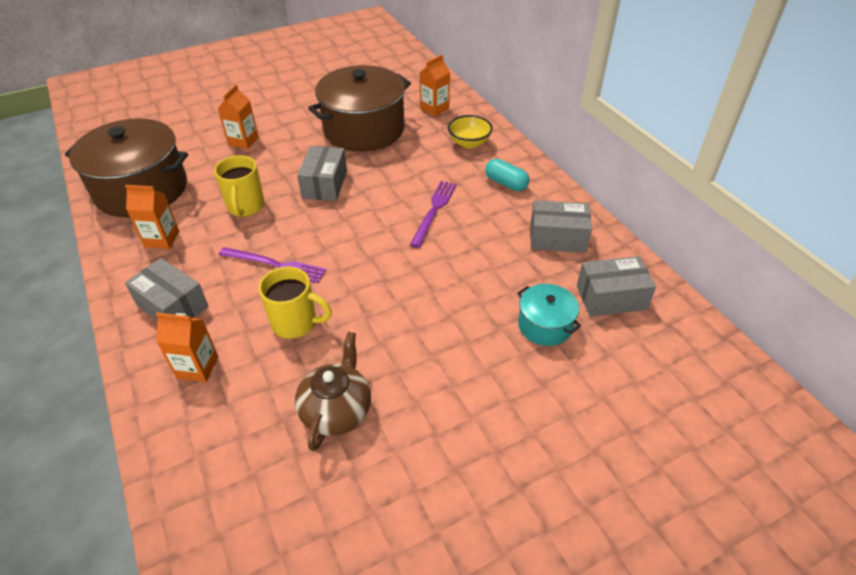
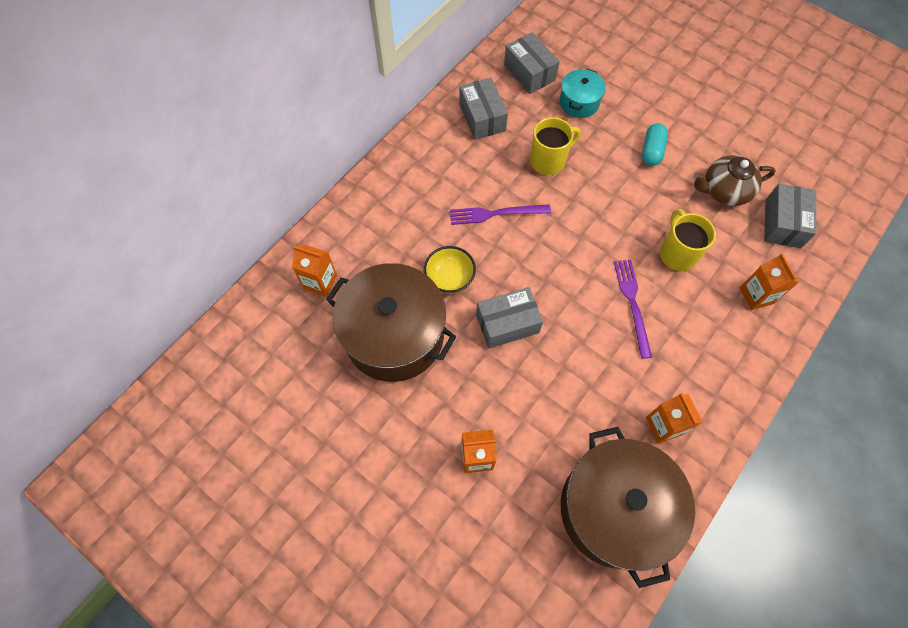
camera: 115 degrees left, 20 degrees up
(172, 306) = (722, 355): grey box -> grey box (782, 223)
(245, 207) = (579, 378): yellow mug -> yellow mug (548, 161)
(469, 143) = (375, 224): yellow bowl -> yellow bowl (449, 278)
(506, 183) = (427, 173): turquoise capsule -> turquoise capsule (651, 151)

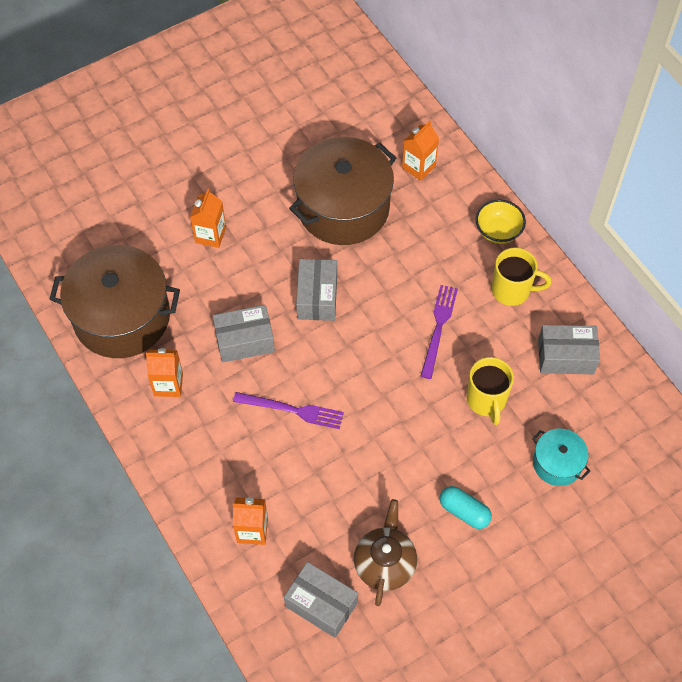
camera: 110 degrees right, 5 degrees down
(449, 278) = (382, 266): yellow bowl -> yellow bowl (498, 231)
(529, 72) = (617, 428): grey box -> grey box (244, 341)
(677, 253) = (329, 477): yellow mug -> yellow mug (512, 290)

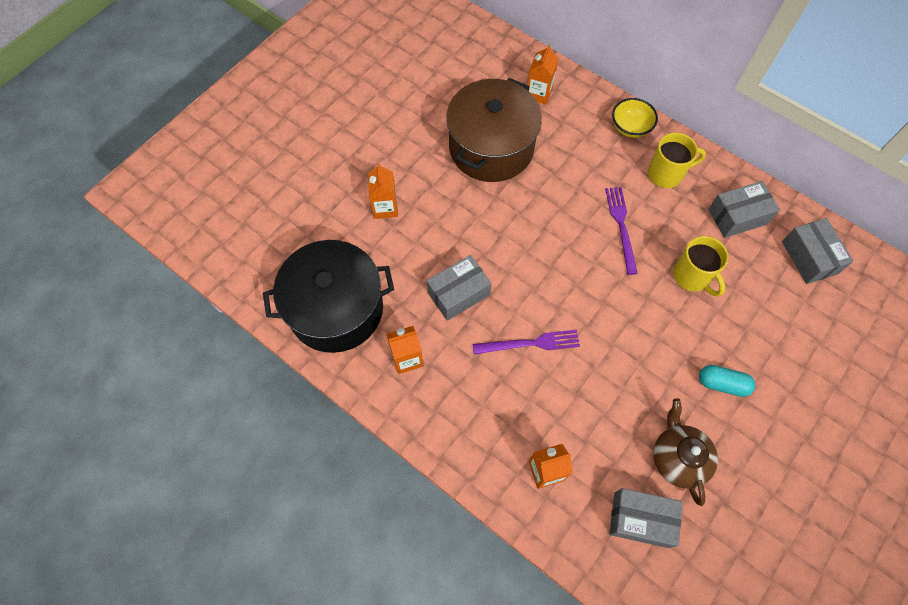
camera: 20 degrees left, 5 degrees up
(122, 317) = (336, 309): brown pot -> black pot
(317, 297) = (505, 233): grey box -> grey box (809, 257)
(557, 463) = (777, 312): turquoise pot -> none

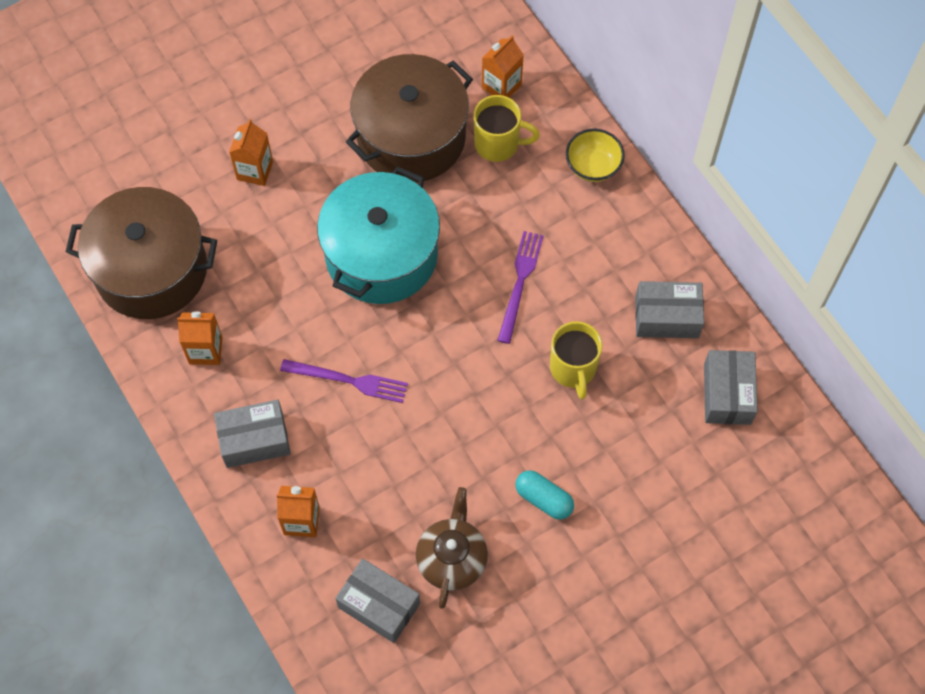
camera: 20 degrees right, 0 degrees up
(336, 309) = (151, 269): black pot -> brown pot
(458, 294) = (294, 298): grey box -> grey box (254, 440)
(510, 239) = (381, 255): none -> turquoise pot
(666, 174) = (607, 237): yellow mug -> yellow mug (498, 144)

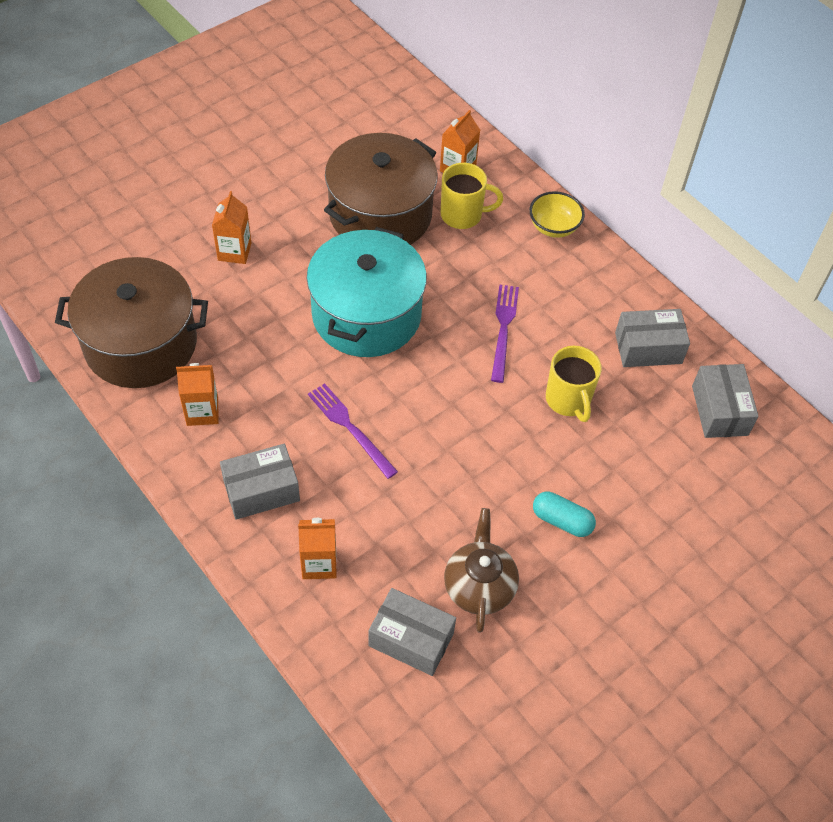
camera: 10 degrees left, 10 degrees down
(349, 380) = (350, 428): purple fork -> purple fork turned 135 degrees counterclockwise

